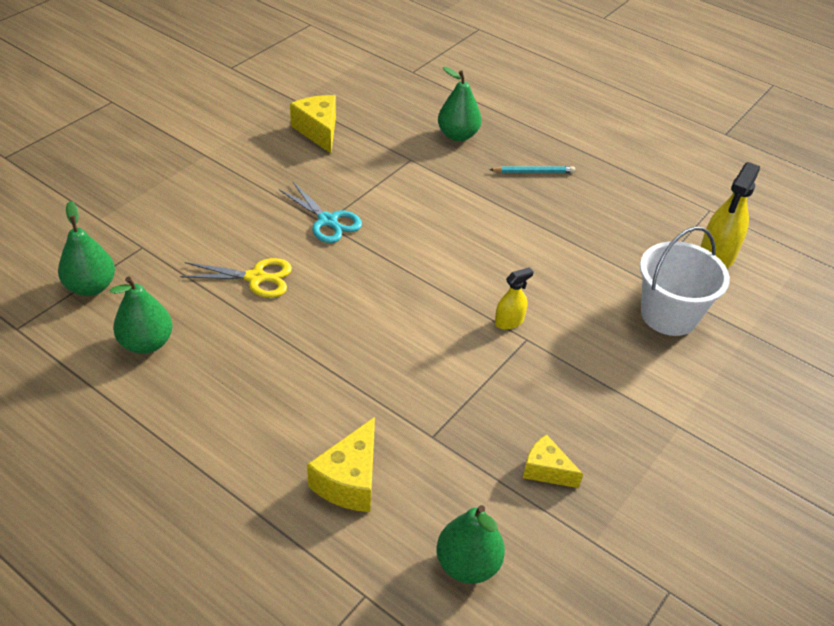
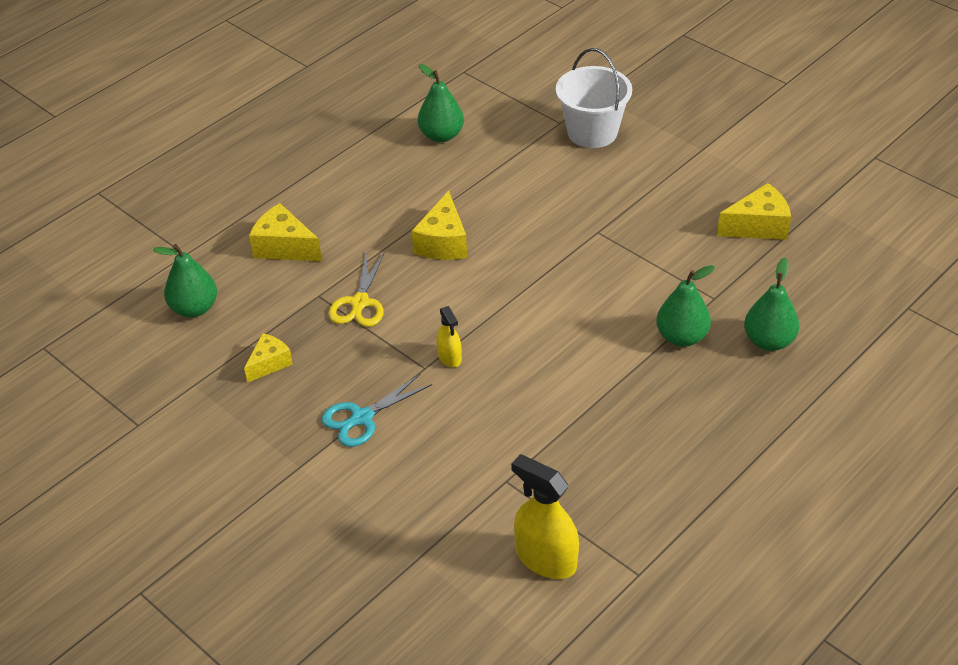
camera: 100 degrees right, 0 degrees up
(91, 287) = (509, 101): green pear -> green pear (681, 337)
(256, 278) = (517, 190): yellow scissors -> yellow scissors (359, 303)
(327, 221) = (600, 234): turquoise scissors -> turquoise scissors (362, 418)
(340, 333) = (443, 242): none -> yellow cheese
(533, 172) = (702, 404): turquoise pencil -> none
(669, 315) = (449, 490): white bucket -> white bucket (592, 132)

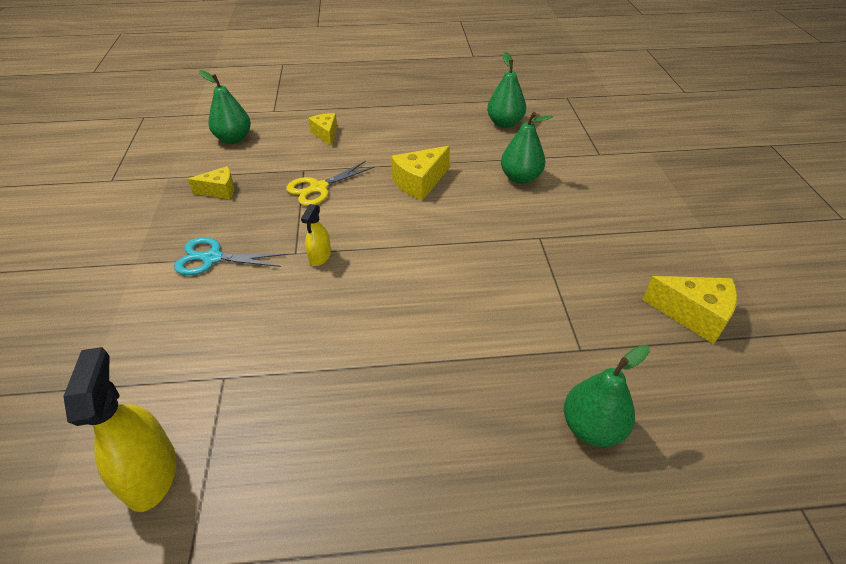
camera: 40 degrees right, 0 degrees up
(284, 247) = (326, 134): yellow cheese -> yellow cheese, size x0.65
(592, 132) = (618, 171): white bucket -> none
(681, 337) = (511, 363): green pear -> green pear (520, 178)

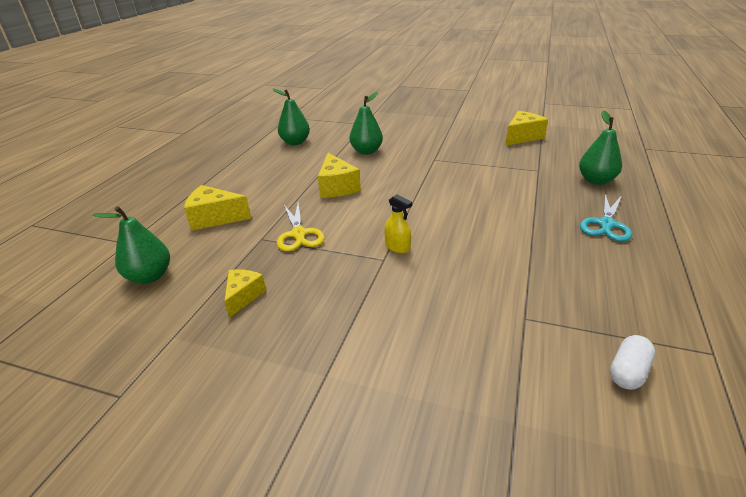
camera: 65 degrees left, 10 degrees down
(150, 474) = (628, 372): yellow spray bottle -> white capsule
(212, 258) = (358, 311): turquoise scissors -> turquoise scissors (606, 224)
(326, 134) = (215, 218): yellow cheese -> yellow cheese, size x1.53

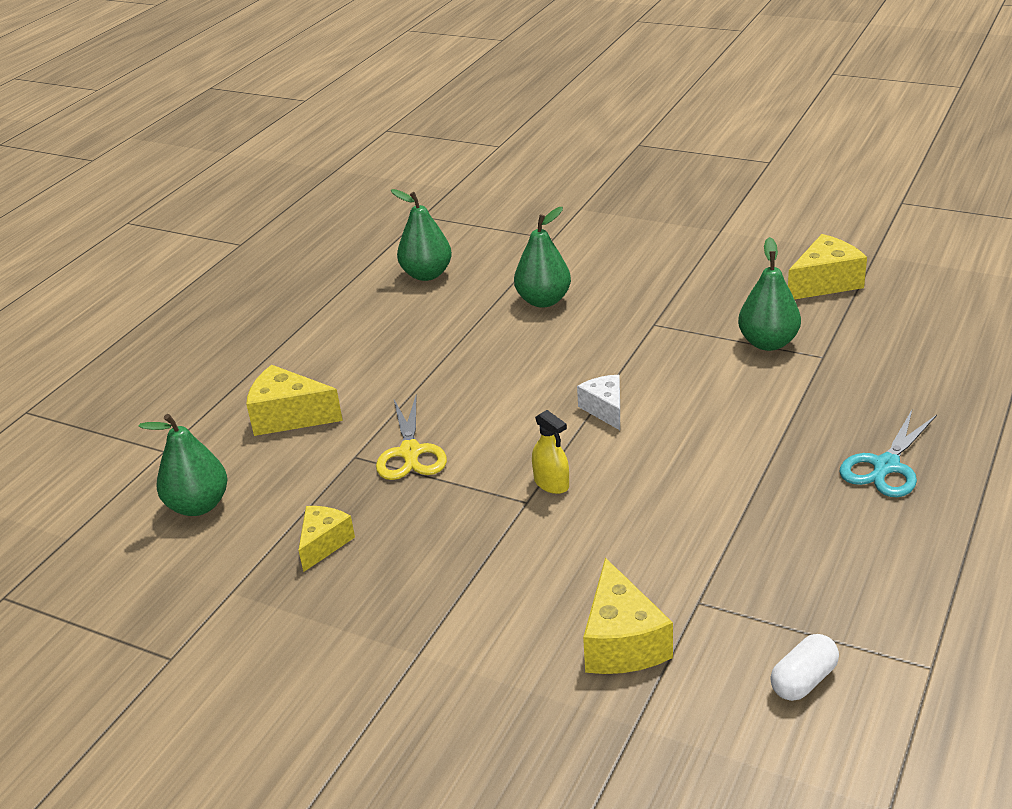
camera: 10 degrees right, 0 degrees up
(337, 187) = (481, 371): yellow cheese -> yellow cheese (622, 642)
(419, 203) = (605, 409): none -> white cheese
(596, 180) = (911, 383): green pear -> green pear (768, 343)

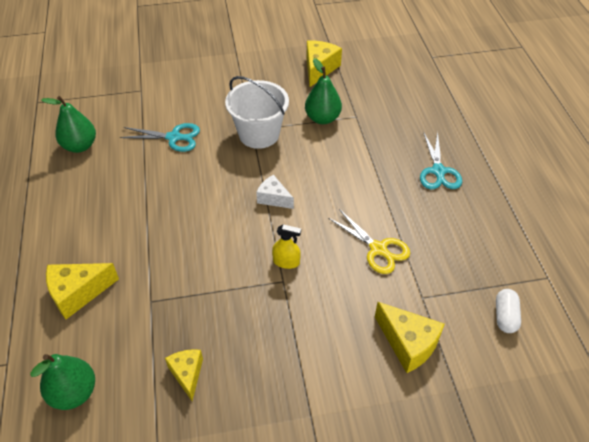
camera: 40 degrees left, 15 degrees up
(410, 452) = (184, 281): yellow scissors -> yellow scissors (378, 249)
(543, 301) = (174, 137): green pear -> turquoise scissors
(658, 332) = (259, 134): none -> white bucket

